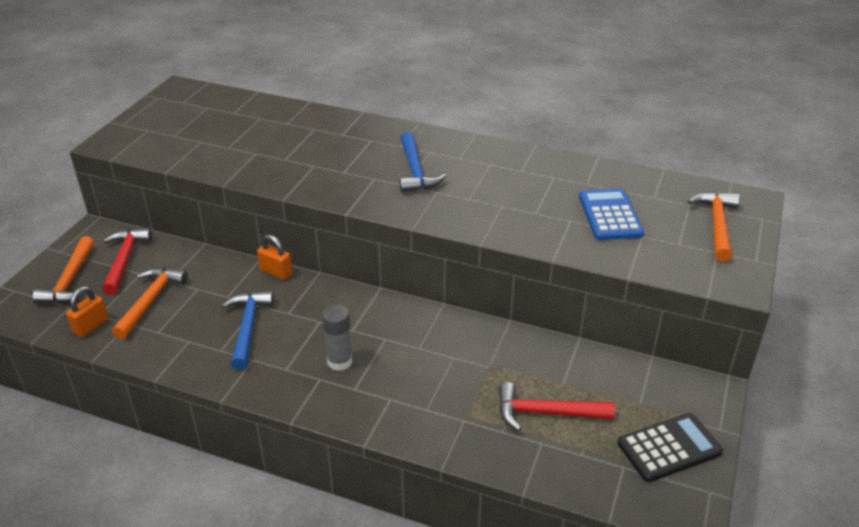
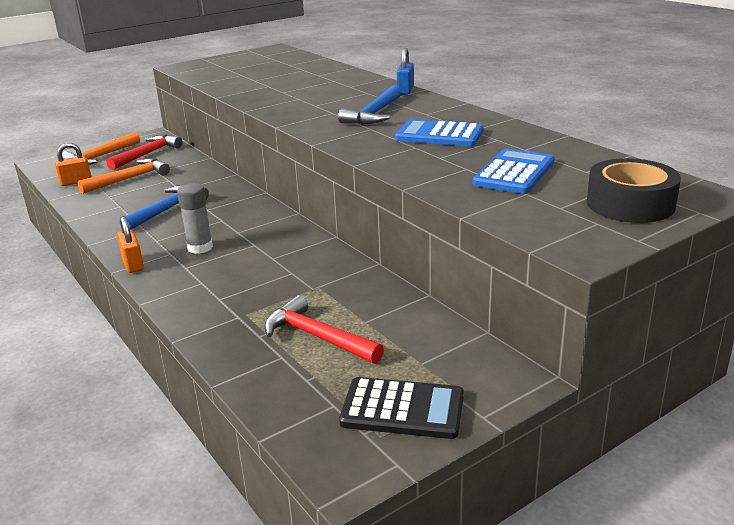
camera: 35 degrees right, 10 degrees down
(276, 272) = (234, 184): orange padlock -> orange padlock (133, 264)
(403, 129) = (405, 90): none -> blue padlock
(504, 185) = (439, 135): none -> blue calculator
(717, 225) = (630, 204): orange hammer -> black tape

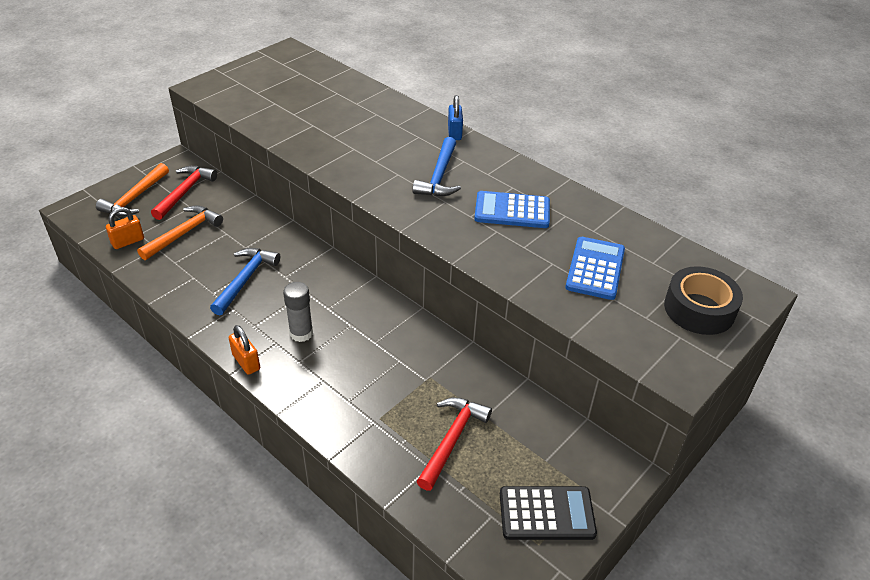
camera: 15 degrees left, 15 degrees up
(317, 337) = (452, 440): red hammer -> red hammer turned 90 degrees clockwise

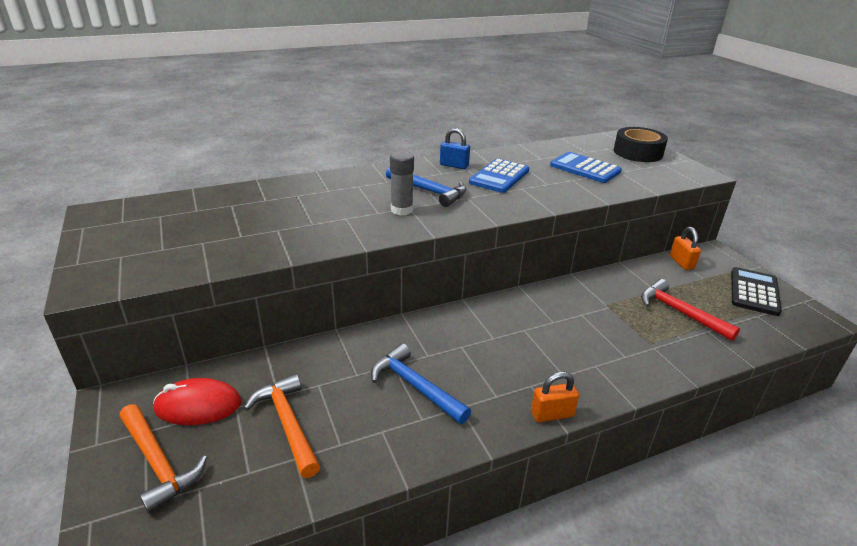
camera: 65 degrees left, 10 degrees down
(128, 241) = (257, 488): orange padlock -> orange padlock (681, 262)
(184, 192) = (198, 406): red hammer -> red mouse
(301, 333) = (523, 364): grey glue stick -> grey glue stick (401, 210)
(454, 133) = (369, 171): blue padlock -> blue padlock (454, 165)

